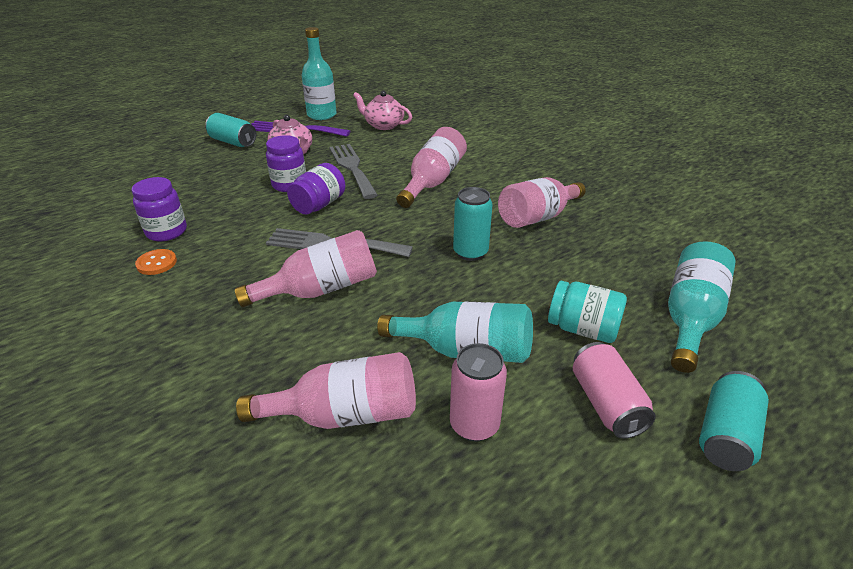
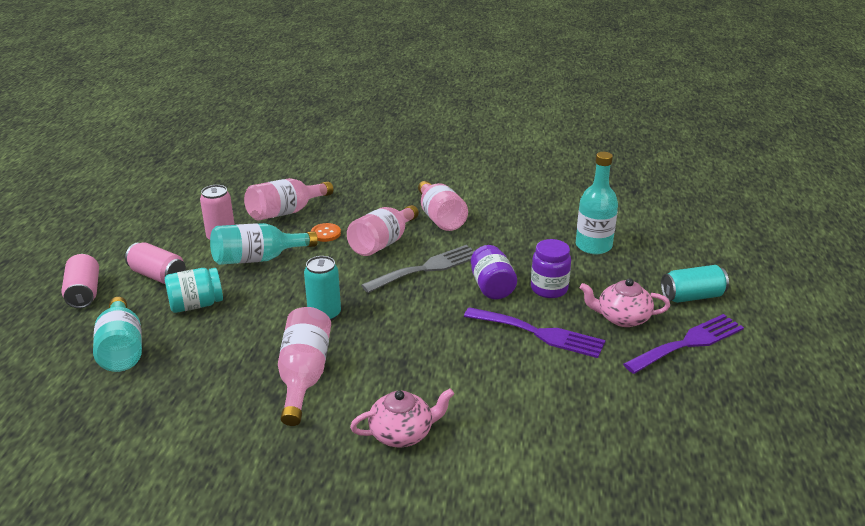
camera: 135 degrees right, 5 degrees down
(156, 263) = (501, 208): orange button -> orange button (326, 233)
(166, 232) = (539, 220): purple jar -> none
(322, 115) = (720, 383): turquoise bottle -> turquoise bottle (593, 246)
(352, 168) = (539, 333): grey fork -> purple fork
(383, 125) = (631, 411): pink teapot -> pink teapot (402, 433)
(433, 181) = (447, 362): pink bottle -> pink bottle (440, 219)
(726, 435) = (84, 293): turquoise can -> pink can

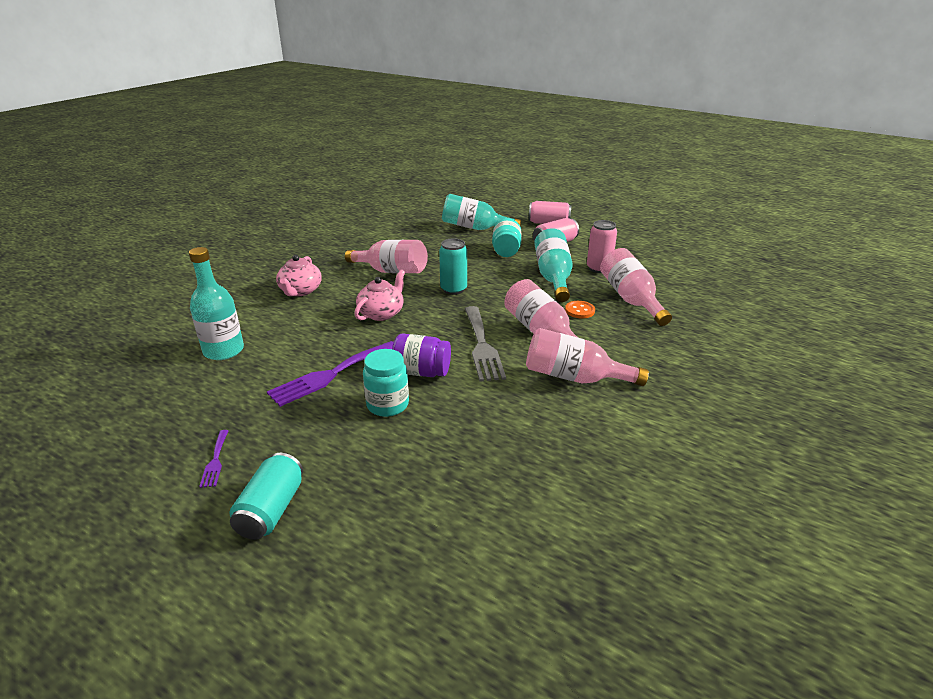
camera: 115 degrees right, 0 degrees up
(549, 289) = (387, 405): purple jar -> turquoise jar
(593, 246) = (440, 474): turquoise bottle -> turquoise bottle (223, 350)
(622, 318) = (297, 433): pink teapot -> pink teapot (381, 313)
(688, 343) = (215, 461): purple fork -> purple fork, size x0.47

